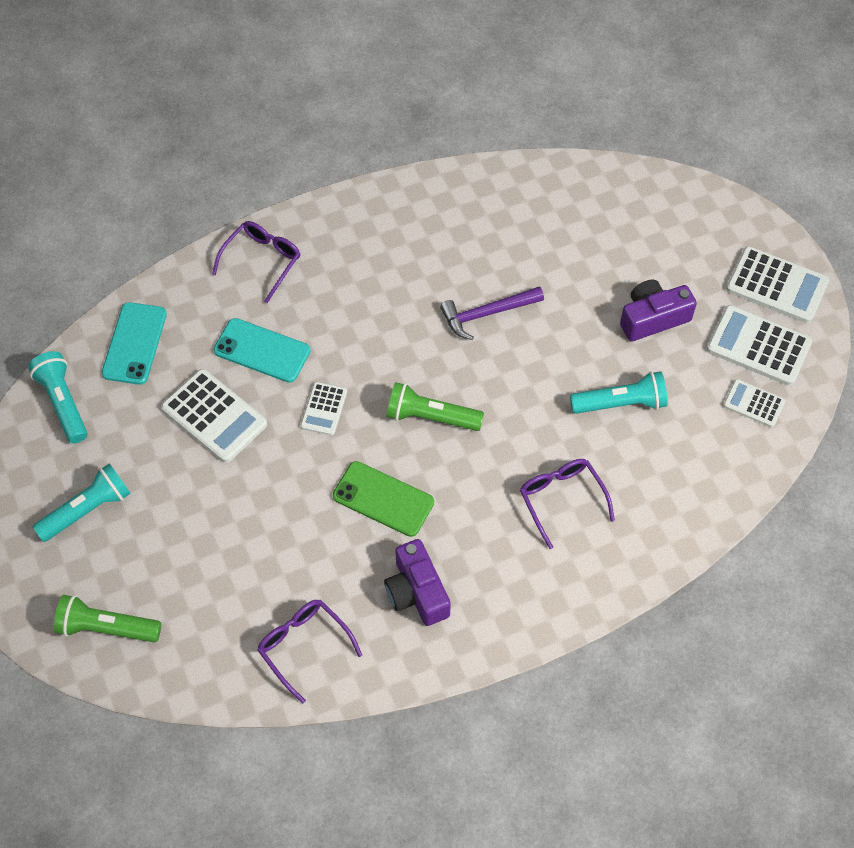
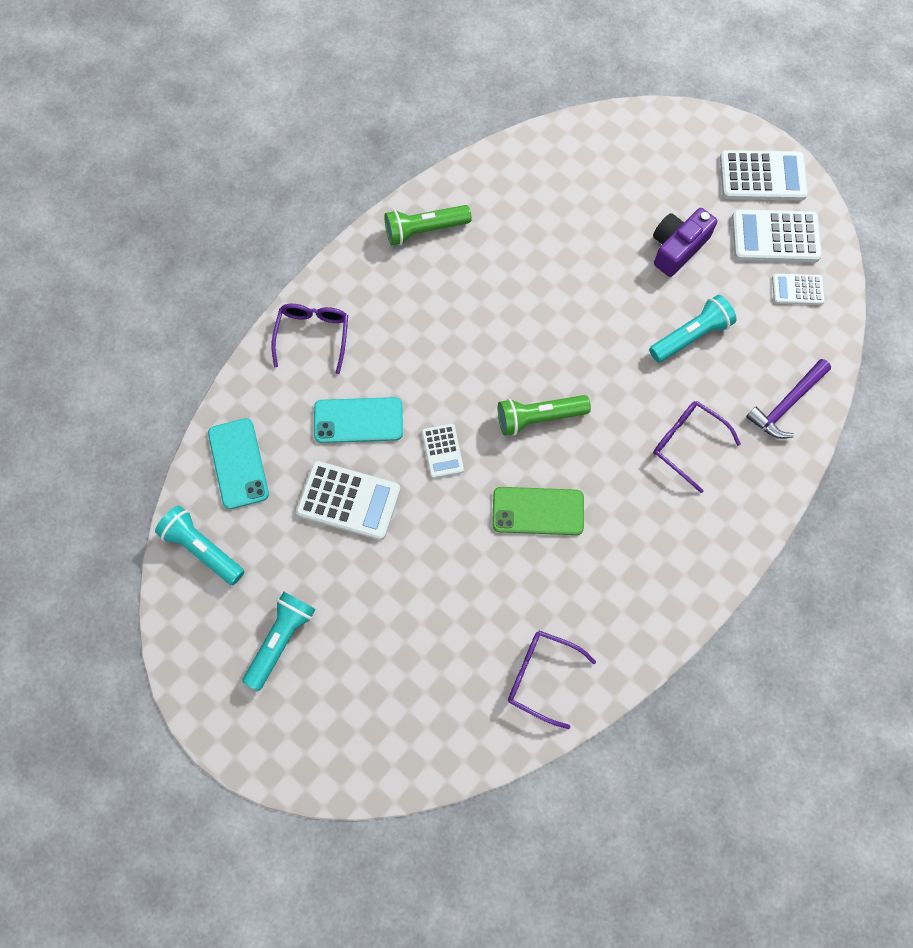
camera: 25 degrees left, 10 degrees up
(107, 628) = (359, 742): green flashlight -> green flashlight (425, 230)
(417, 592) = (611, 582): purple camera -> none
(486, 314) = (536, 302): purple hammer -> purple hammer (786, 404)

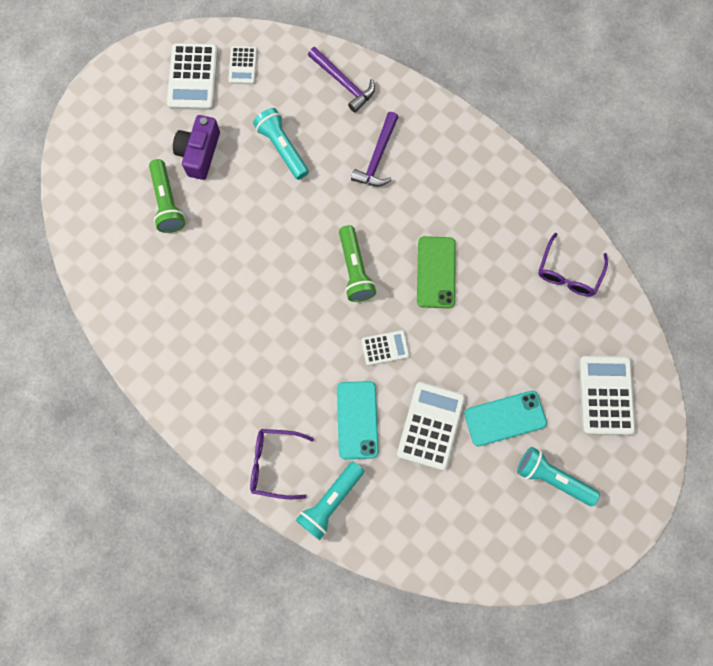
camera: 90 degrees left, 5 degrees up
(202, 549) = (477, 551): turquoise flashlight -> turquoise flashlight (331, 501)
(238, 463) = (398, 525): turquoise phone -> turquoise phone (505, 418)
(425, 230) = (170, 365): green flashlight -> green flashlight (167, 202)
(677, 248) = (199, 153): purple camera -> purple camera turned 60 degrees clockwise
(687, 444) = (377, 157): purple glasses -> purple hammer
(762, 176) = (133, 82): white calculator -> white calculator (605, 395)

